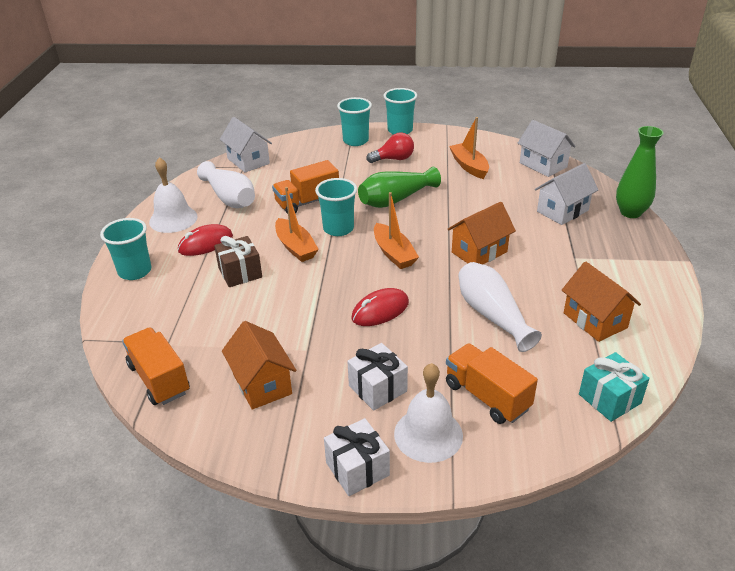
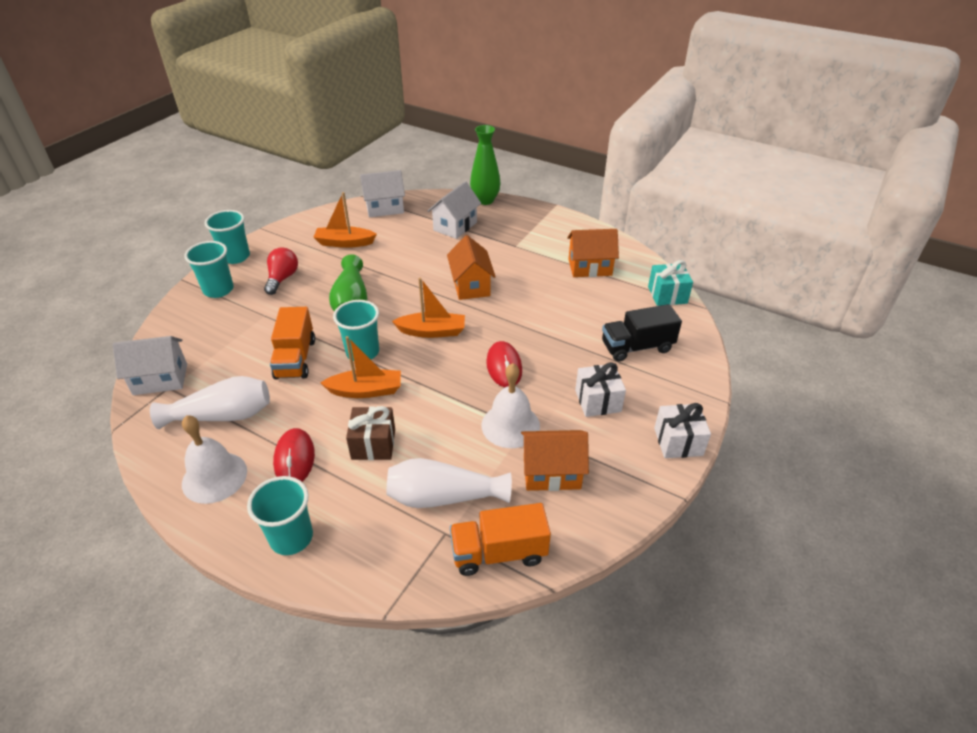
camera: 65 degrees left, 5 degrees up
(428, 434) = (660, 391): white bell -> white bell (510, 425)
(487, 396) = (637, 347): orange truck -> black truck
(492, 315) = (552, 310): white vase -> white vase (443, 497)
(562, 211) = (455, 226): white house -> white house turned 45 degrees clockwise

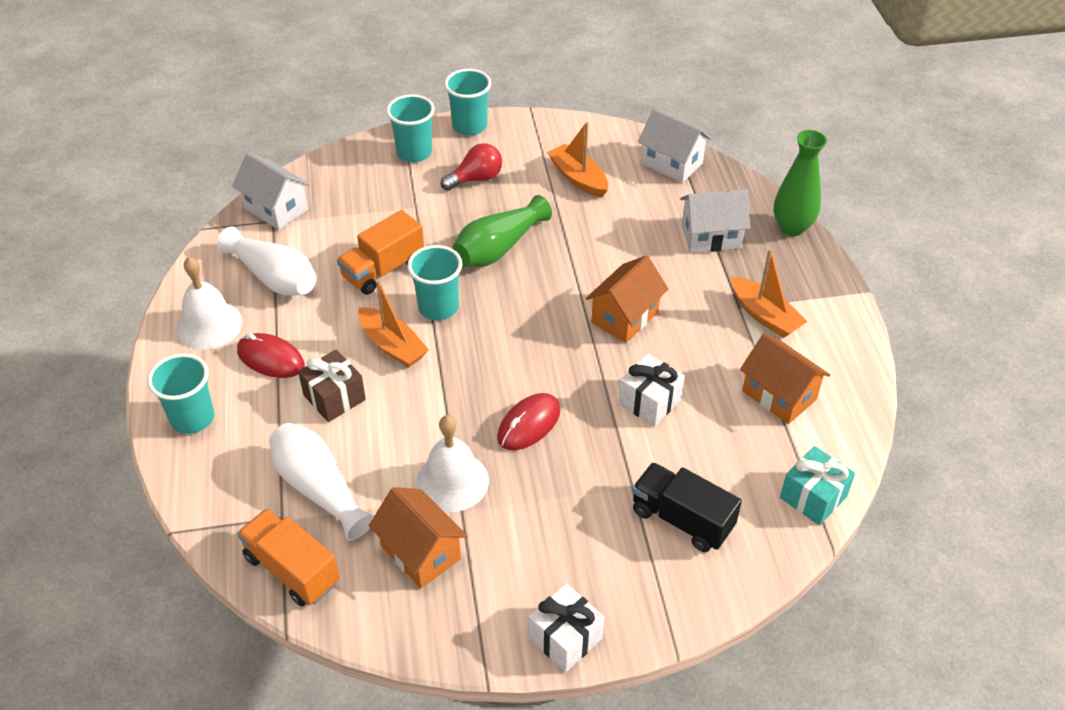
camera: 50 degrees right, 5 degrees up
(294, 459) = (271, 359): red mouse -> red mouse turned 75 degrees clockwise
(432, 331) = (520, 335): orange boat -> orange boat (764, 315)
(598, 401) = (557, 532): white gift -> white gift (649, 402)

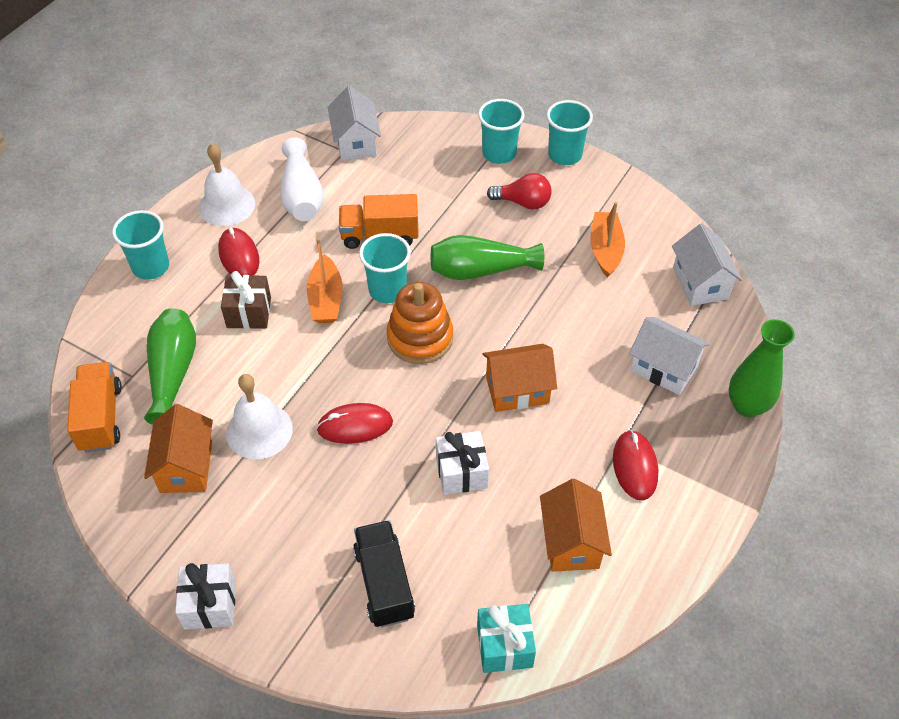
camera: 40 degrees right, 5 degrees up
(319, 488) = (173, 373): white vase -> green vase
(507, 326) = (420, 338): none -> orange stacking toy
(764, 315) = (635, 466): orange boat -> red mouse

